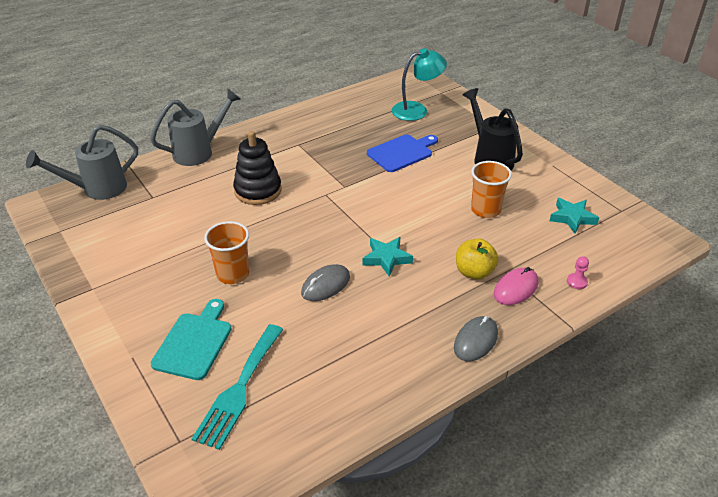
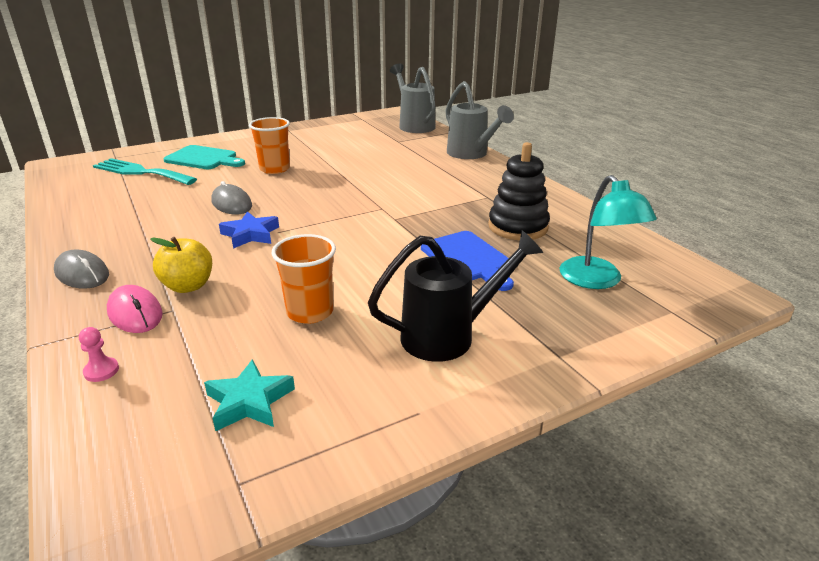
camera: 95 degrees right, 10 degrees down
(258, 190) = (397, 177): black stacking toy -> black stacking toy (518, 227)
(386, 258) = (250, 234): turquoise star -> blue star

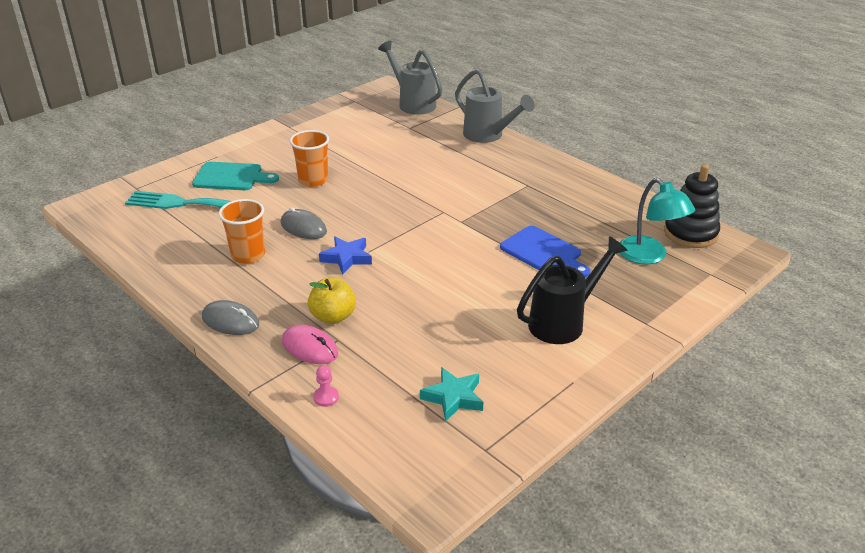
camera: 15 degrees left, 5 degrees up
(310, 312) = (448, 321): orange cup -> orange cup (248, 255)
(518, 227) = (568, 214): black stacking toy -> black stacking toy (690, 233)

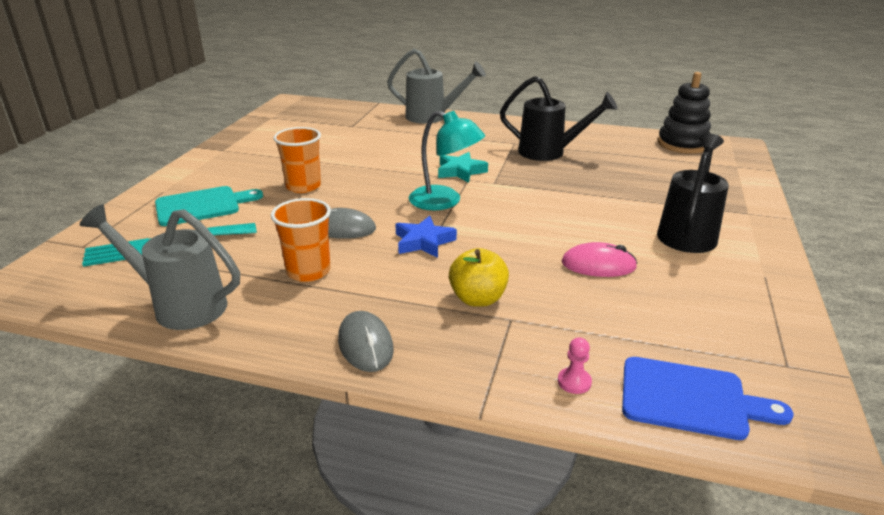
camera: 30 degrees left, 5 degrees down
(230, 321) = (365, 344): grey mouse -> grey mouse turned 75 degrees clockwise
(310, 347) = (491, 338): pink mouse -> pink mouse (598, 265)
(413, 103) = (332, 108): grey watering can -> grey watering can (180, 305)
(453, 397) = (693, 329): turquoise star -> turquoise star (460, 171)
(543, 252) = (596, 186): blue cutting board -> blue cutting board (690, 399)
(546, 205) = (550, 153): none -> black watering can
(649, 256) = (678, 166): turquoise lamp -> turquoise lamp (445, 201)

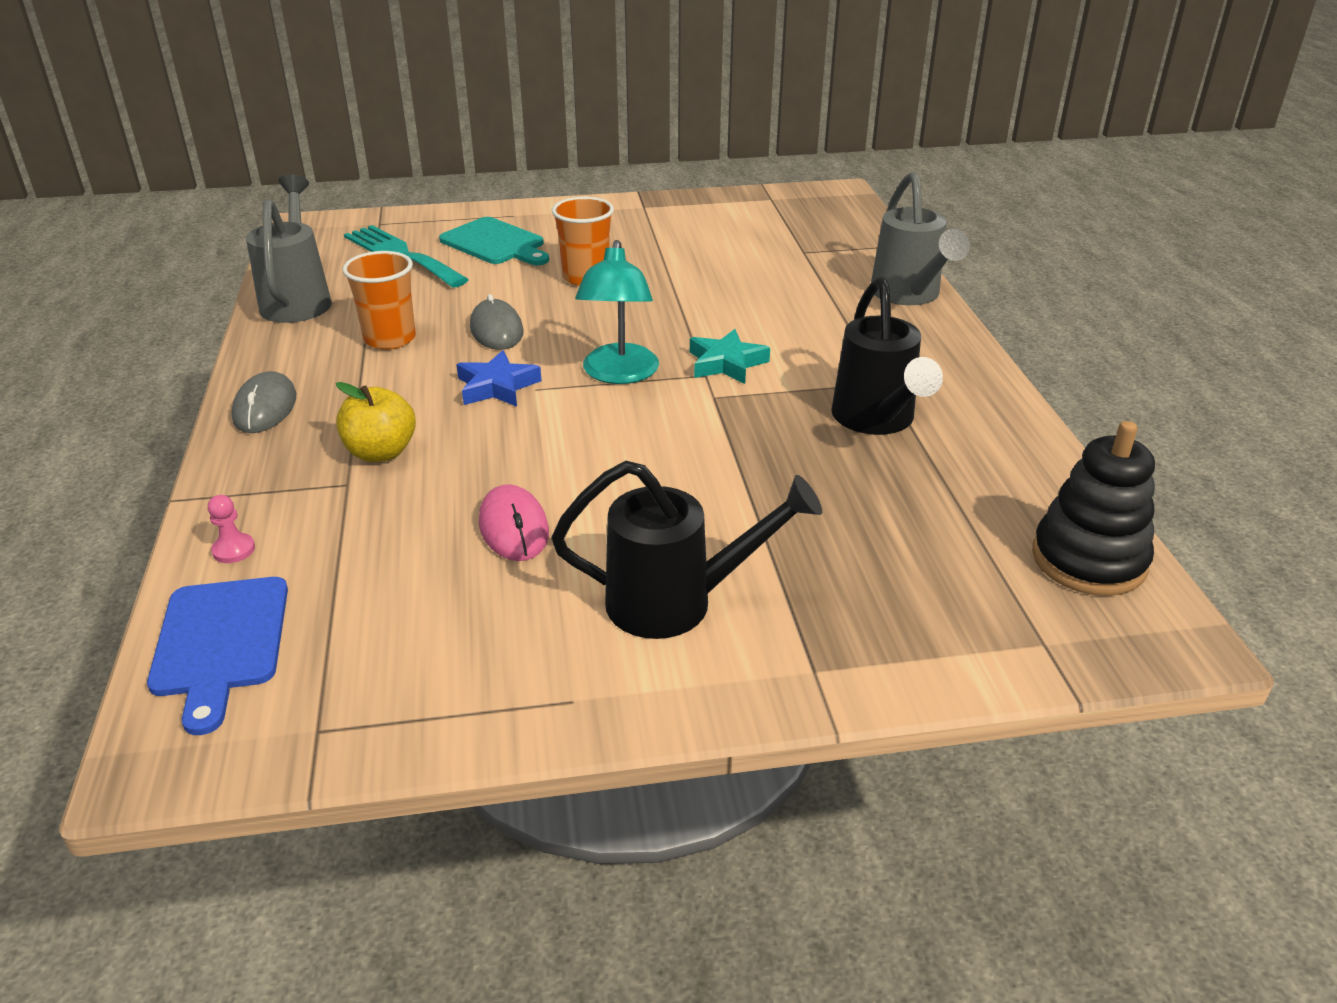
camera: 65 degrees right, 5 degrees up
(365, 344) = (265, 407): grey mouse -> grey mouse turned 45 degrees counterclockwise

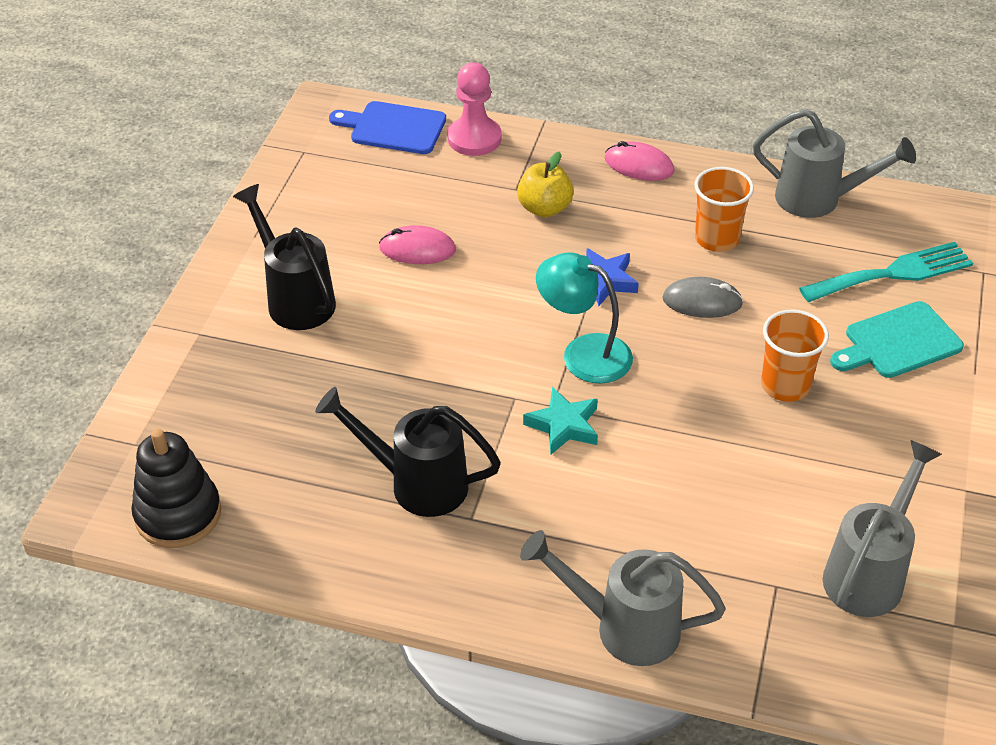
camera: 115 degrees right, 10 degrees up
(233, 550) = (474, 138): pink pawn -> pink pawn, size x2.16
(265, 407) = (639, 165): grey mouse -> pink mouse
(678, 603) = (295, 298): black watering can -> black watering can turned 120 degrees clockwise
(755, 225) = (869, 572): none -> grey watering can

